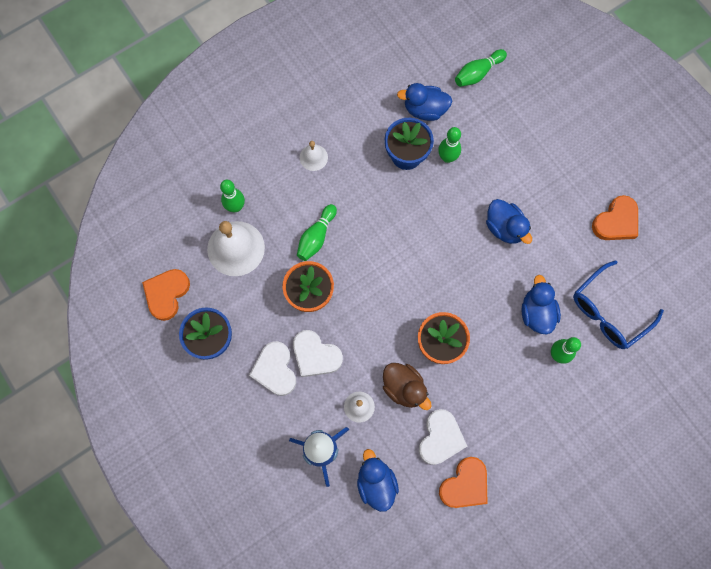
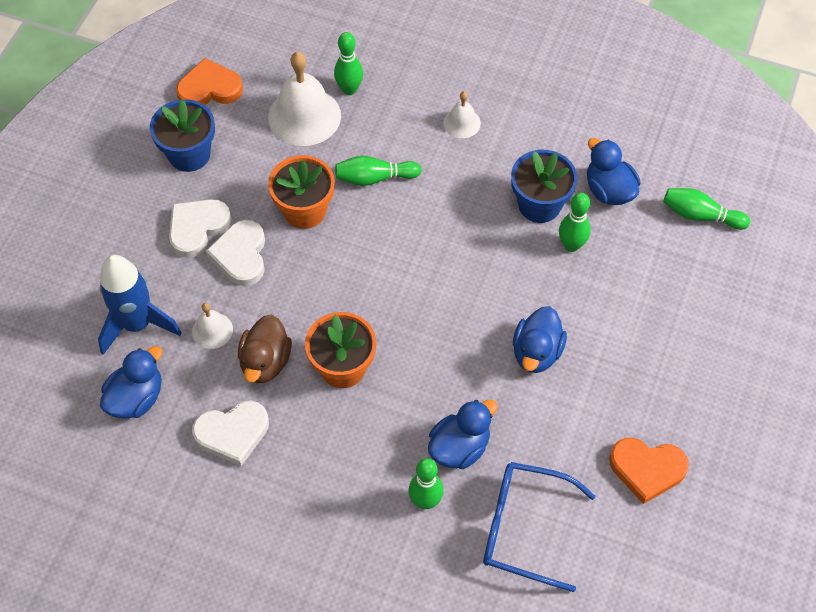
camera: 55 degrees right, 15 degrees down
(465, 485) = (195, 491): orange heart -> none

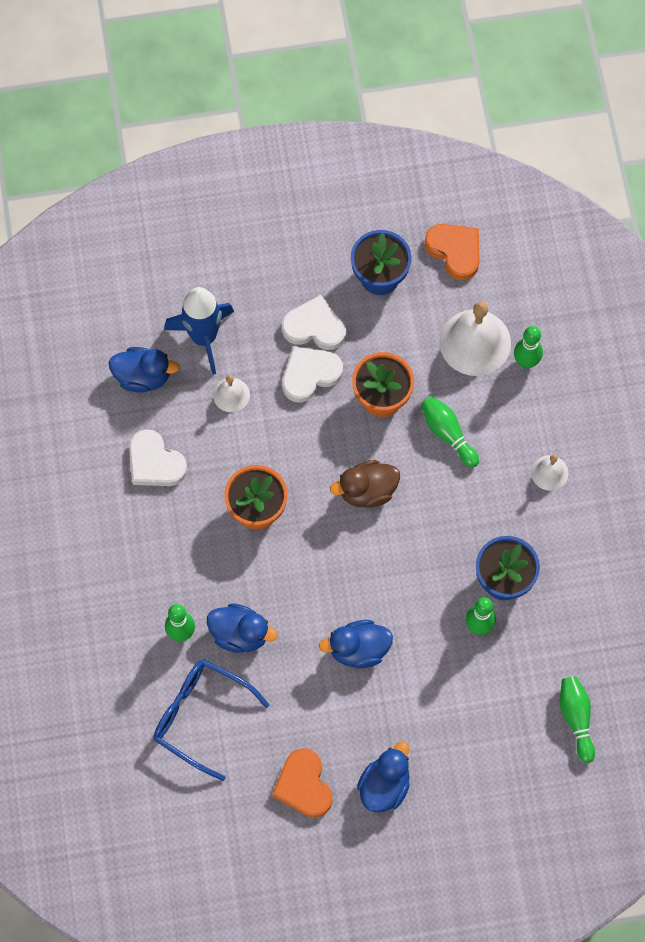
camera: 60 degrees right, 10 degrees up
(265, 362) = (228, 450): brown duck -> brown duck (367, 491)
(524, 528) = (201, 716): blue glasses -> blue glasses turned 45 degrees counterclockwise
(609, 190) = (554, 630): blue duck -> blue duck (384, 786)

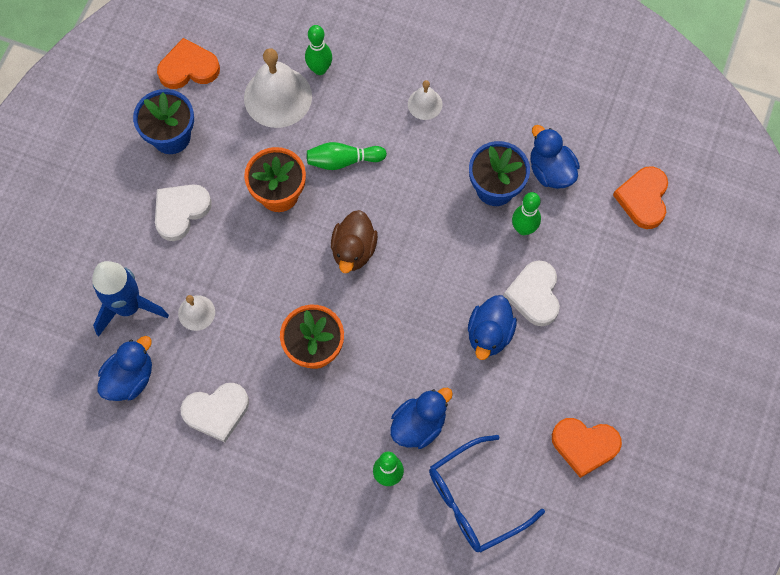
camera: 60 degrees left, 0 degrees up
(310, 374) = (221, 239): white heart -> white heart (534, 295)
(384, 786) = (620, 379): blue duck -> blue duck (550, 171)
(576, 718) = (643, 199): green bowling pin -> orange heart

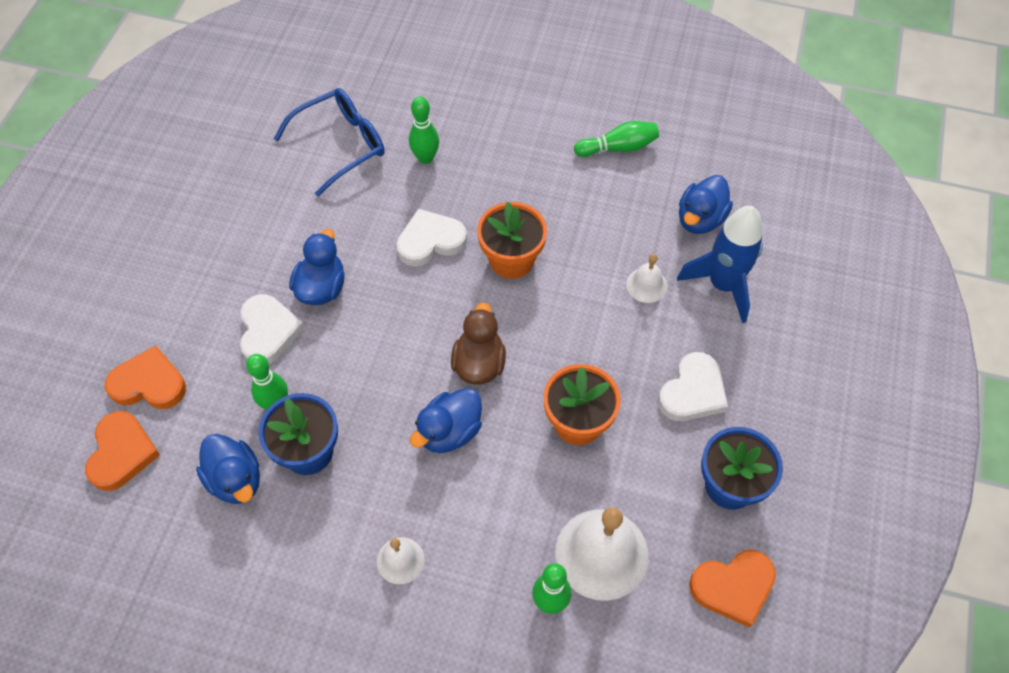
camera: 175 degrees right, 10 degrees down
(217, 412) = (604, 197): white heart -> white heart (430, 241)
(343, 161) = (503, 471): green bowling pin -> green bowling pin (618, 148)
(419, 425) = (397, 200): blue duck -> blue duck (449, 432)
(584, 445) = (228, 195): orange heart -> orange heart (149, 383)

